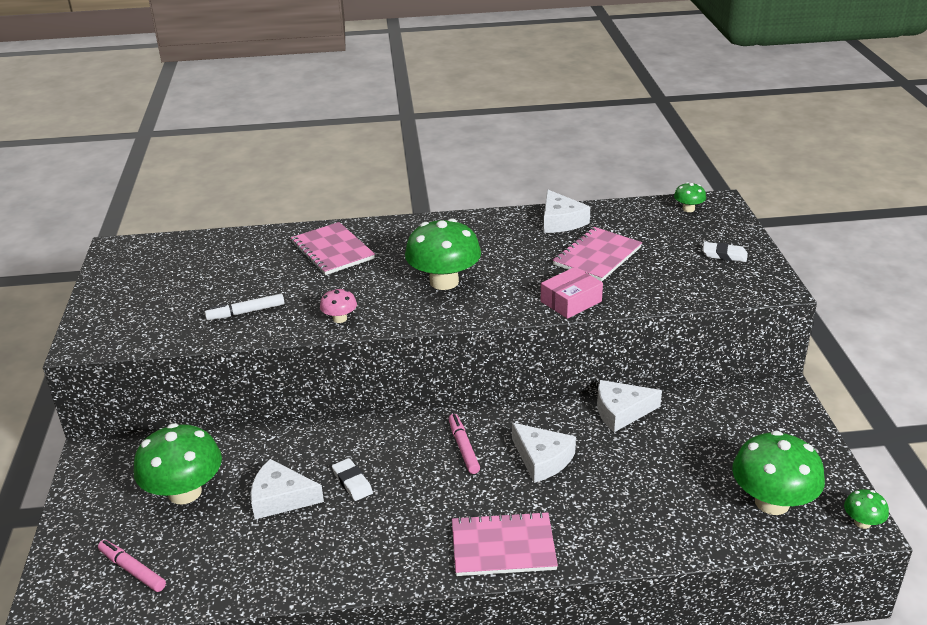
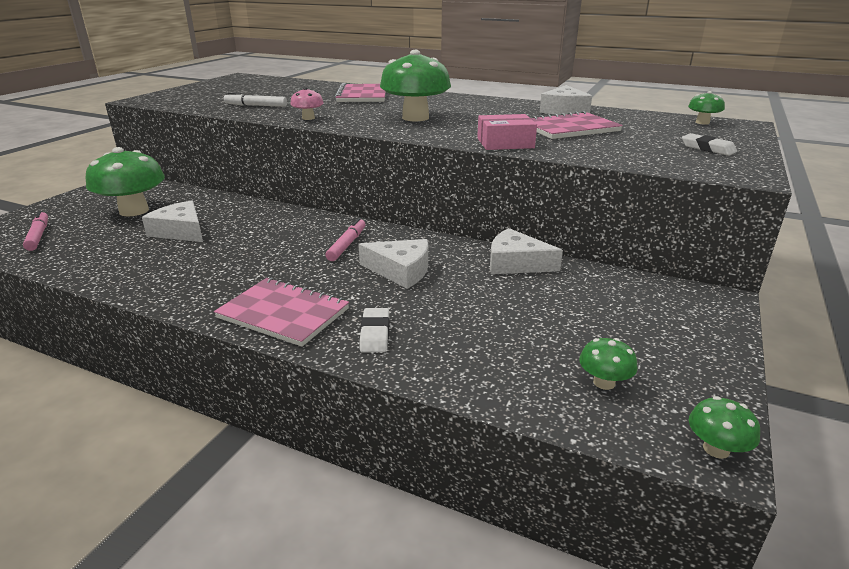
camera: 30 degrees right, 5 degrees down
(352, 482) = (238, 238): white eraser -> white eraser (375, 334)
(542, 459) = (400, 271): white cheese -> white cheese turned 60 degrees counterclockwise
(772, 502) = (604, 382): green mushroom -> green mushroom, size x0.47

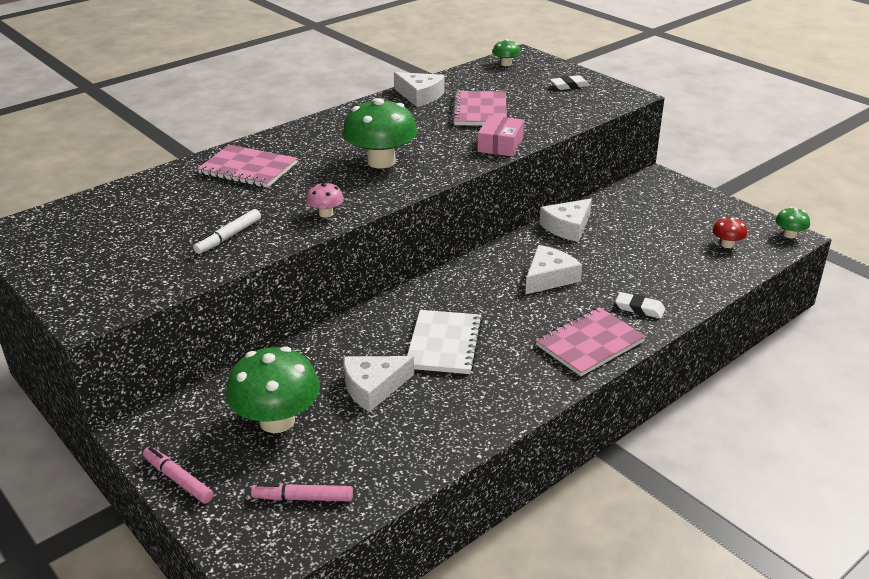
camera: 65 degrees left, 5 degrees up
(253, 245) = (444, 344): none -> white notebook
(347, 245) = (481, 293): pink marker -> pink marker (178, 479)
(604, 382) = (727, 244): green mushroom -> red mushroom

